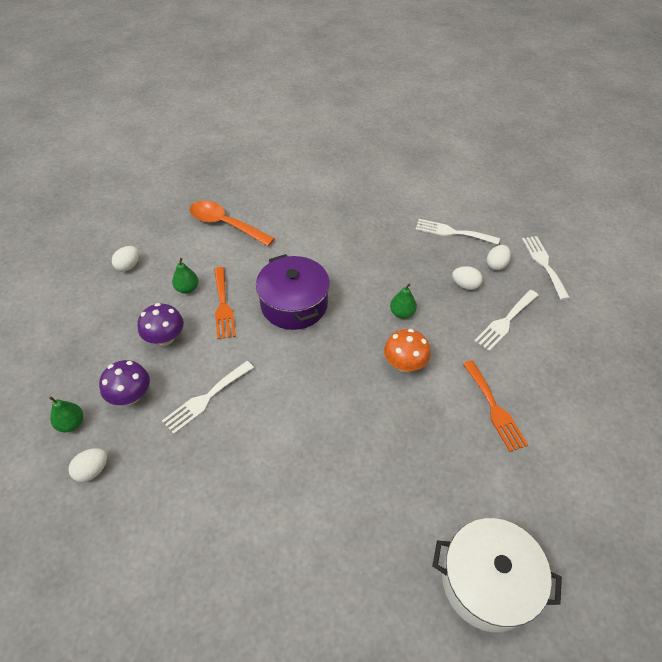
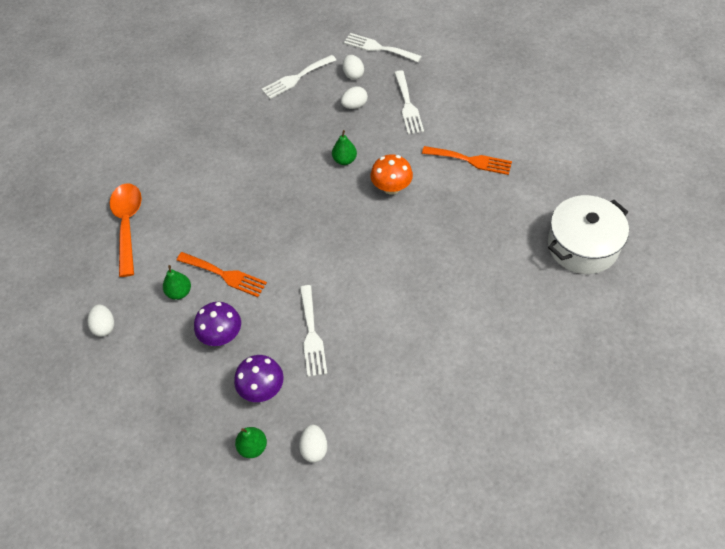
camera: 50 degrees left, 5 degrees up
(225, 224) = (128, 225): orange spoon -> orange spoon turned 105 degrees clockwise
(294, 304) = (271, 224): purple pot -> none

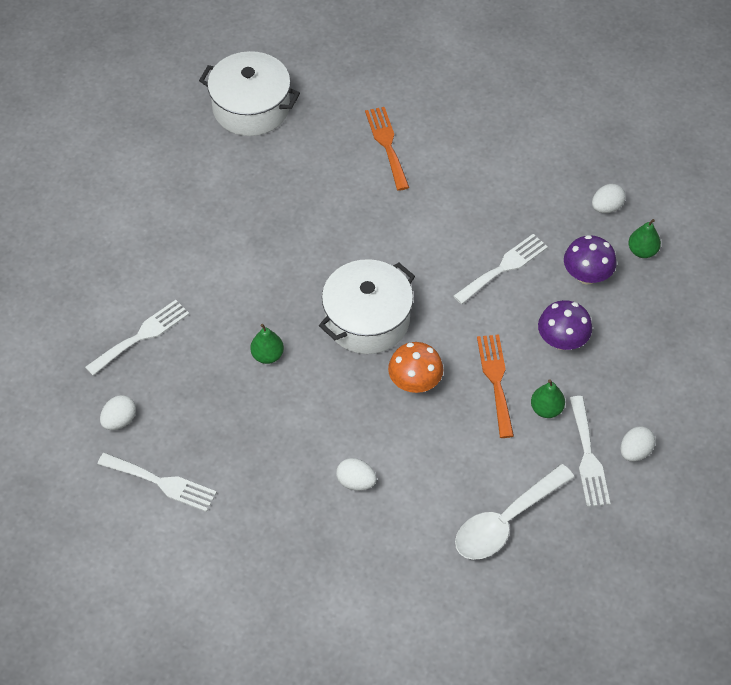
camera: 125 degrees left, 0 degrees up
(128, 225) = (505, 521): orange spoon -> white spoon
(331, 226) = (367, 320): none -> white pot
(354, 105) = (174, 390): white egg -> white egg (356, 482)
(378, 48) = (53, 417): white fork -> white fork (588, 456)
(391, 187) = (279, 291): orange mushroom -> orange mushroom (415, 382)
(471, 160) = (194, 238): orange fork -> orange fork (387, 144)

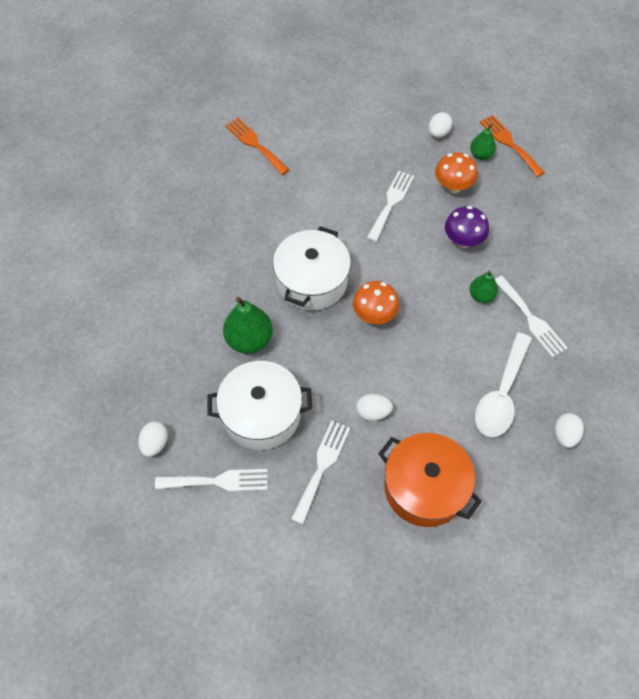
camera: 25 degrees left, 5 degrees up
(141, 336) = (138, 365): white fork -> white fork (322, 466)
(251, 108) = (135, 153): white pot -> white pot (261, 414)
(267, 355) = (249, 340): green pear -> green pear, size x1.69
(367, 578) = (424, 487): none -> orange pot
(496, 380) = (433, 289): orange fork -> orange fork (509, 143)
(587, 275) = (453, 186): purple mushroom -> orange mushroom
(635, 451) = (561, 301): white egg -> white egg (565, 435)

